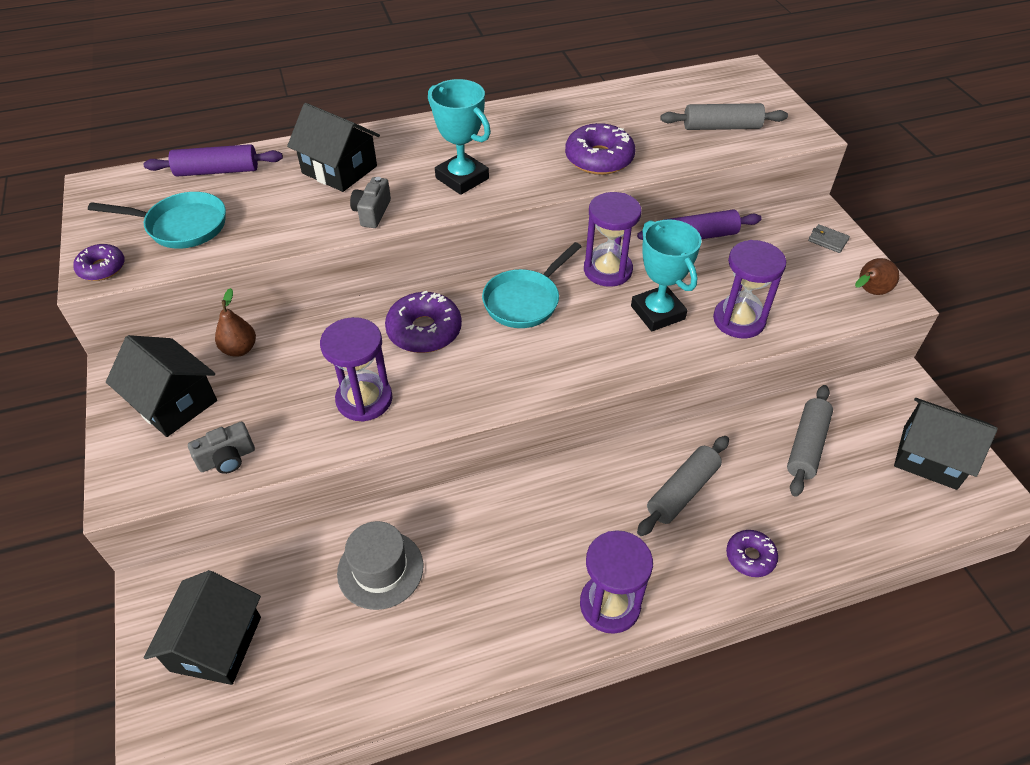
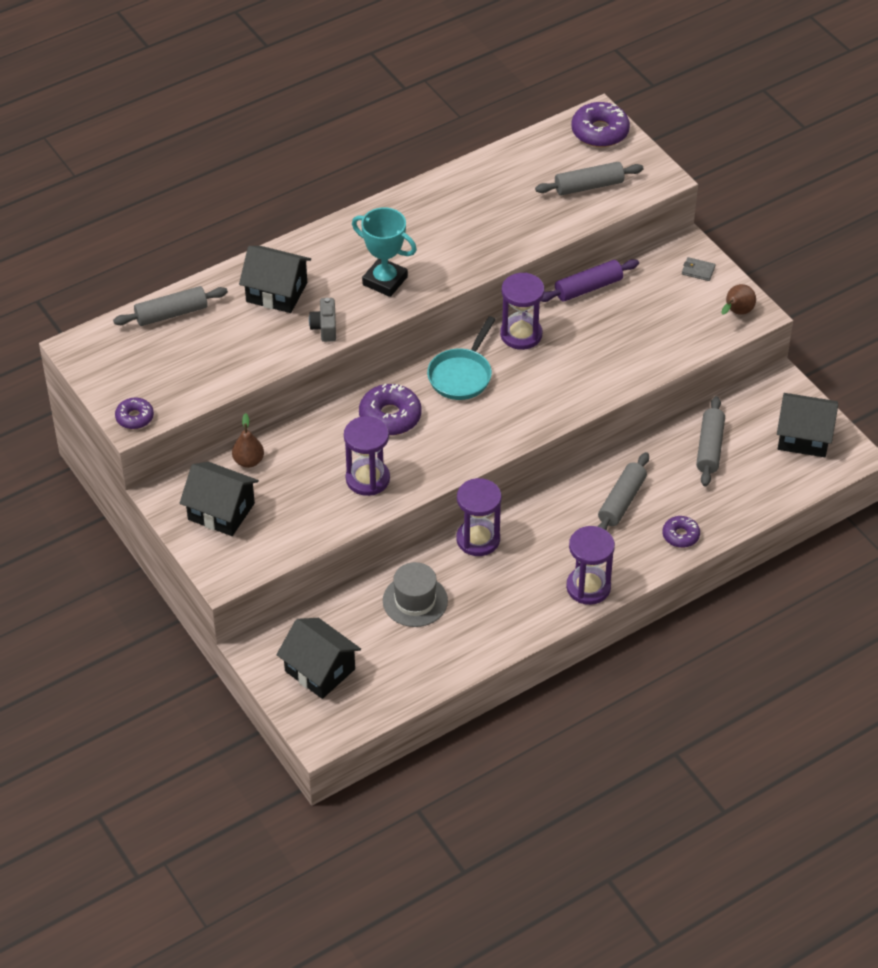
camera: 15 degrees left, 0 degrees up
(181, 226) = (174, 370): turquoise pan -> none
(216, 644) = (320, 670): black house -> black house turned 45 degrees counterclockwise
(217, 171) = (171, 313): purple rolling pin -> grey rolling pin
(227, 459) = (287, 541): grey camera -> none
(599, 159) = (493, 239): purple donut -> purple donut (600, 132)
(657, 312) = (572, 364): turquoise trophy -> none
(739, 320) = (637, 357): purple hourglass -> purple hourglass (478, 539)

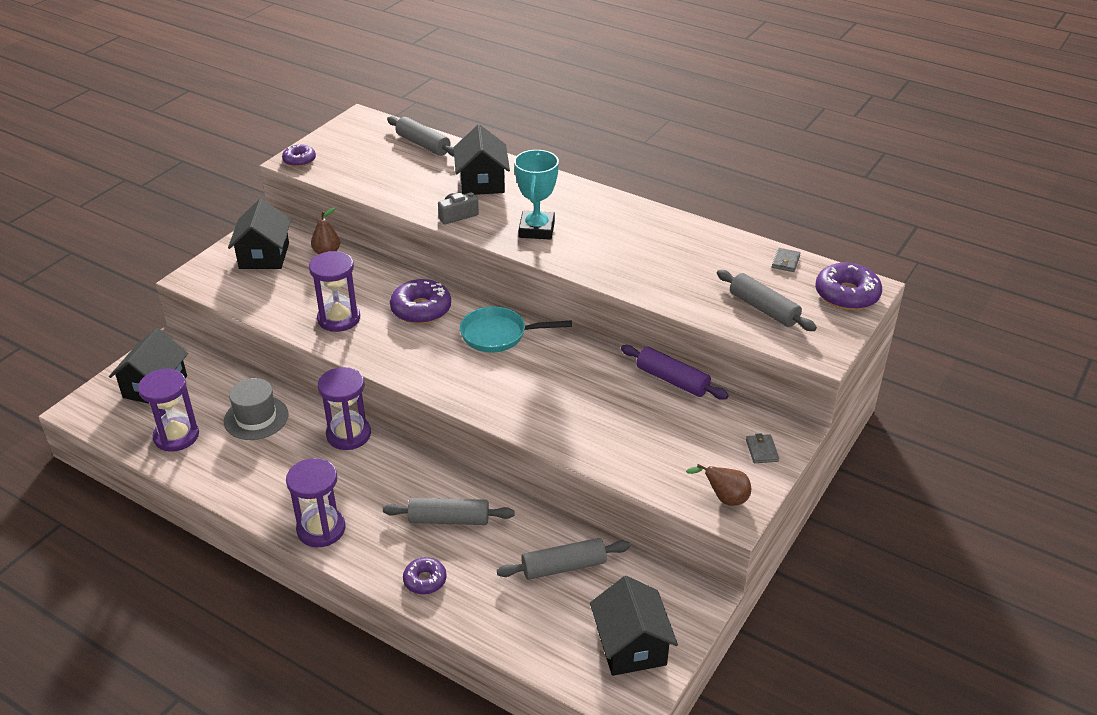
camera: 65 degrees right, 10 degrees down
(521, 334) = (576, 355): purple hourglass -> purple hourglass (176, 436)
(534, 146) = (785, 262): none -> grey wallet

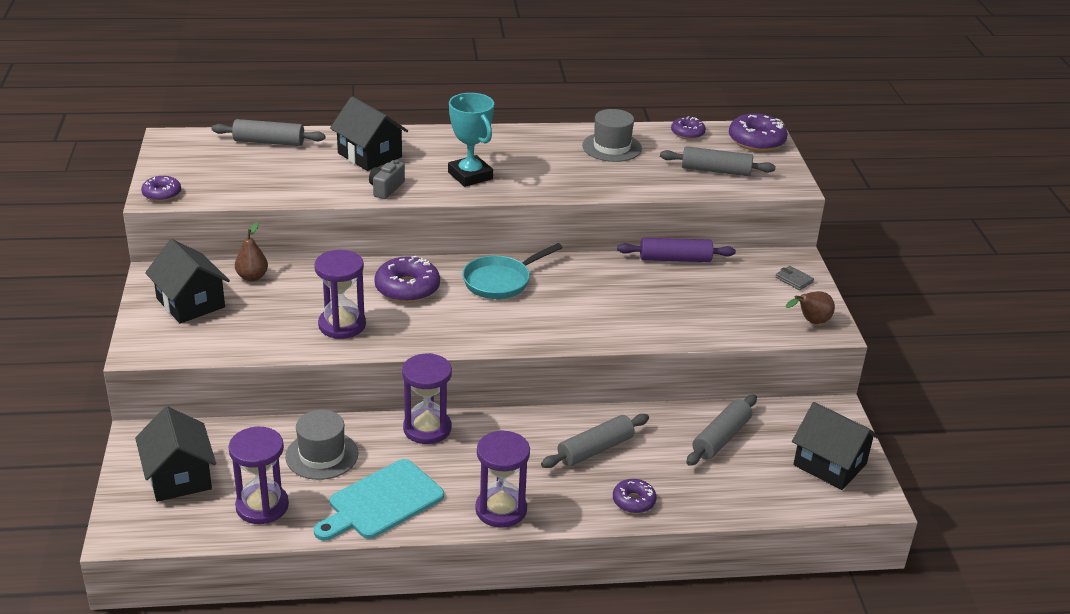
camera: 40 degrees left, 5 degrees down
(251, 476) = (381, 502): none -> turquoise cutting board
(694, 249) = (612, 147): none -> grey hat
(785, 262) = (687, 133): grey wallet -> purple donut

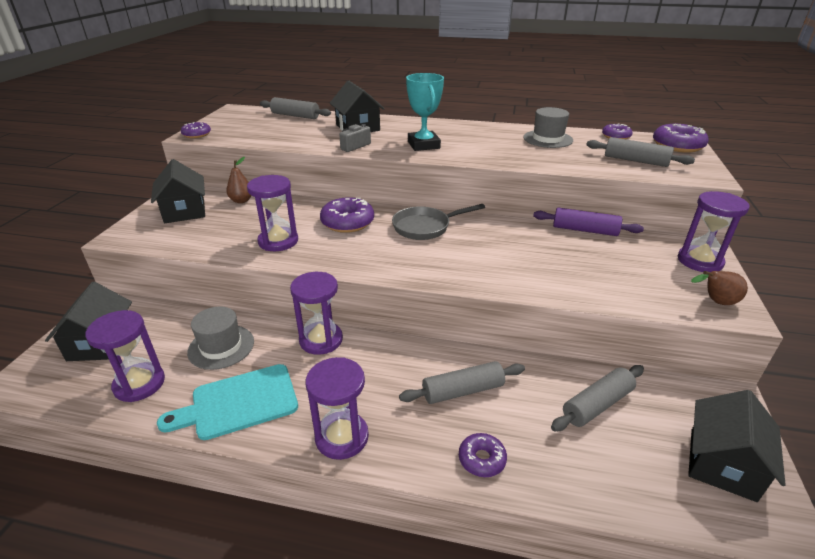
camera: 20 degrees right, 0 degrees up
(501, 281) = (425, 227): turquoise pan -> grey pan
(794, 280) = (699, 261): grey wallet -> purple hourglass
(829, 464) = (722, 463): black house -> black house turned 60 degrees clockwise

